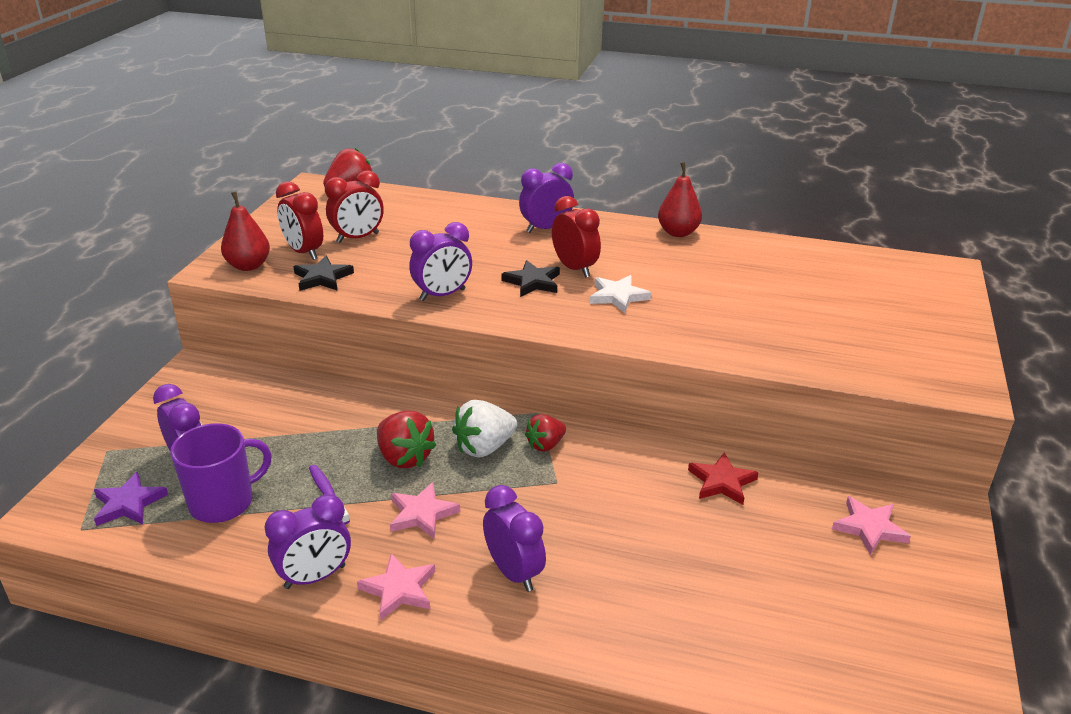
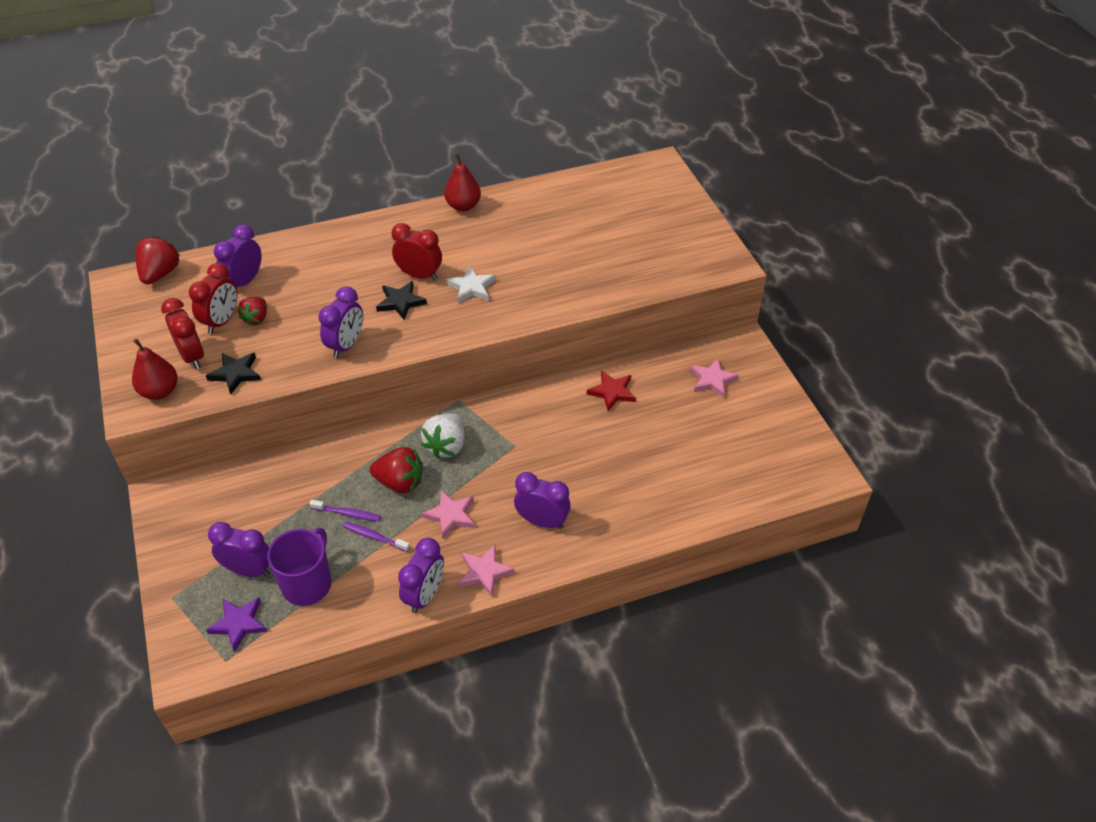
camera: 35 degrees left, 15 degrees up
(304, 252) = (192, 356): red clock -> red clock turned 135 degrees counterclockwise
(326, 460) = (347, 513): none -> purple toothbrush
(545, 445) = (484, 422): red strawberry -> red strawberry (256, 318)
(546, 228) = (363, 244): purple clock -> purple clock (245, 281)

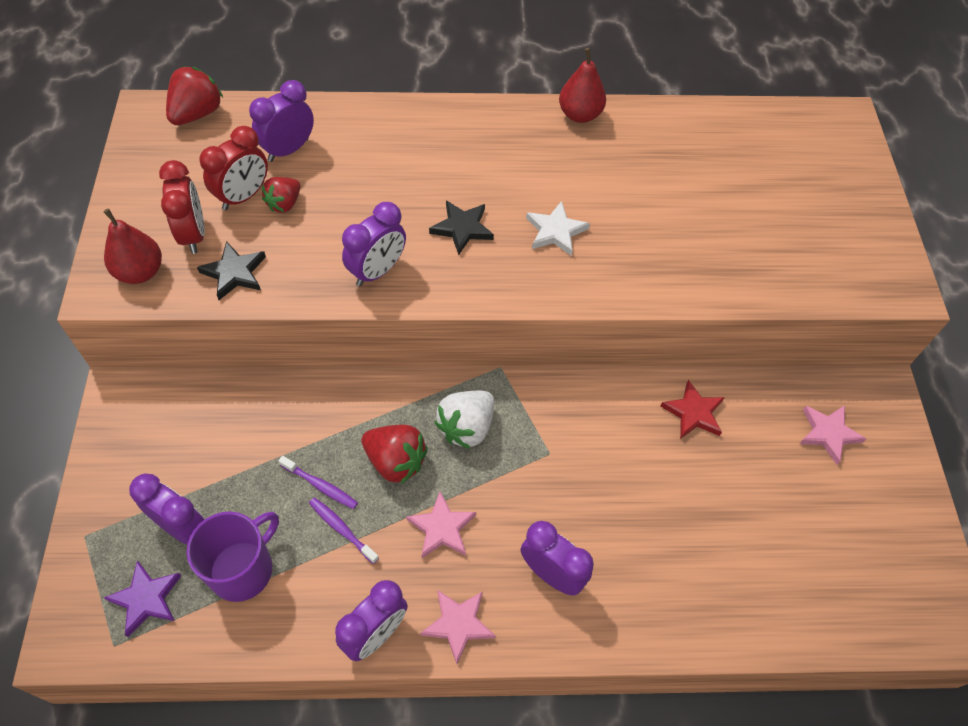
camera: 15 degrees right, 10 degrees up
(419, 275) = (497, 197): red clock -> none

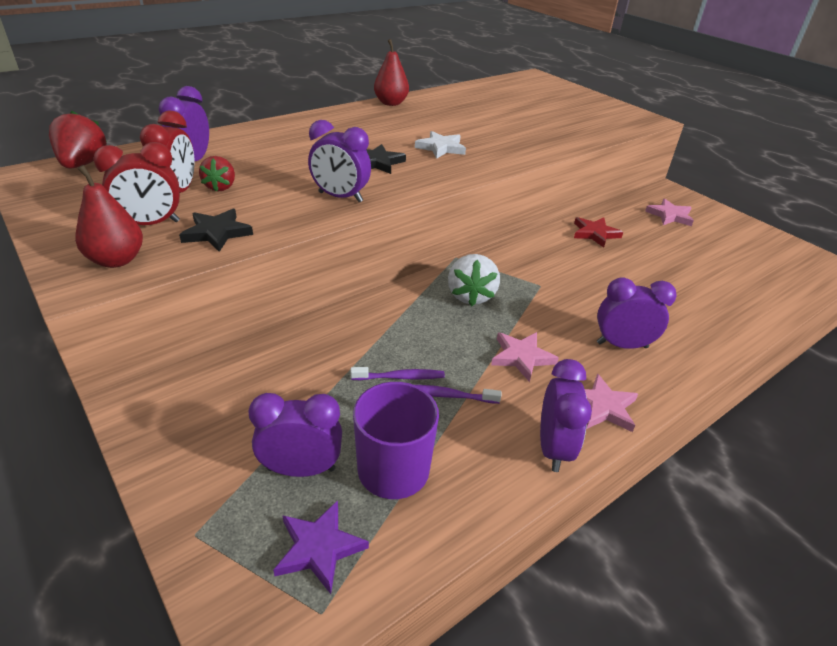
camera: 35 degrees left, 20 degrees down
(193, 234) = (151, 224): red clock -> red clock turned 120 degrees clockwise
(377, 271) = (340, 197): purple clock -> purple clock turned 105 degrees clockwise
(395, 461) = (442, 336): red strawberry -> none

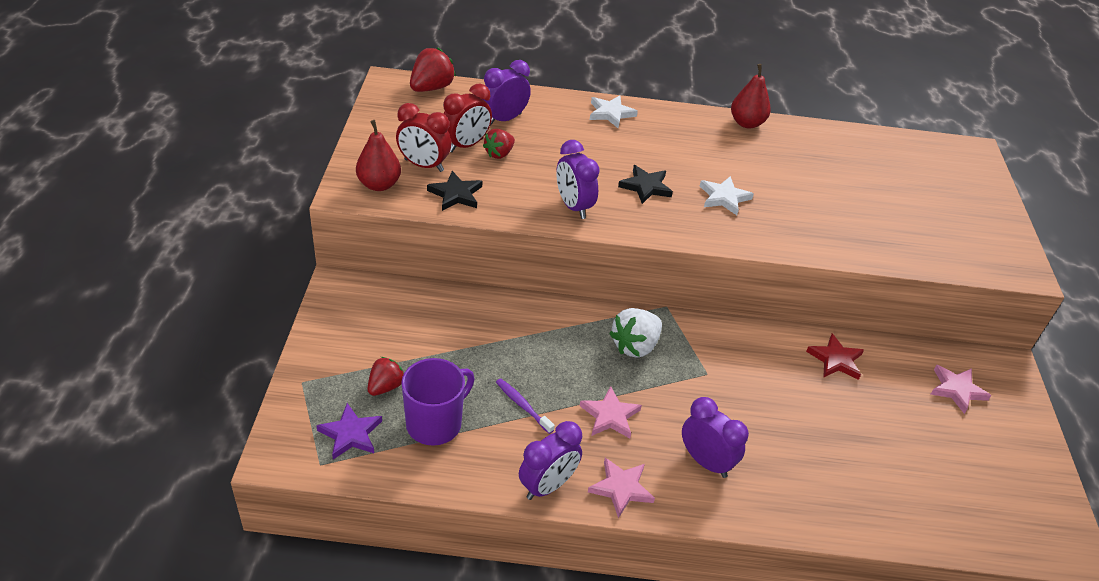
camera: 40 degrees right, 5 degrees up
(283, 128) = (610, 113): none -> white star
(301, 469) = (385, 386): purple clock -> red strawberry
(399, 377) = (505, 371): purple toothbrush -> none

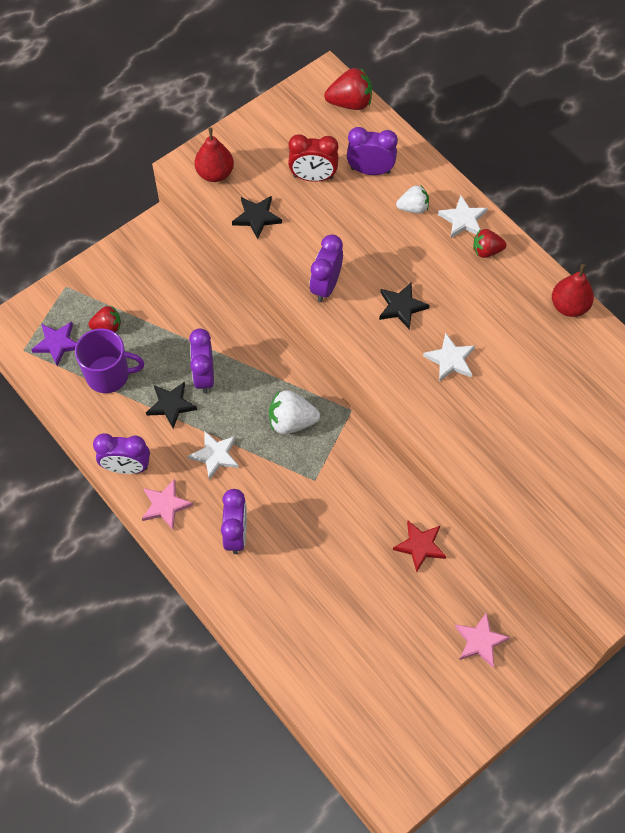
camera: 50 degrees right, 20 degrees up
(424, 165) = (263, 176): red clock -> none
(499, 154) = (328, 201): red strawberry -> red strawberry (486, 251)
(523, 364) = (204, 376): none -> purple clock
(523, 406) = (171, 405): purple toothbrush -> black star
(567, 125) = (413, 208): none -> white strawberry
(610, 416) = (215, 455): pink star -> white star

